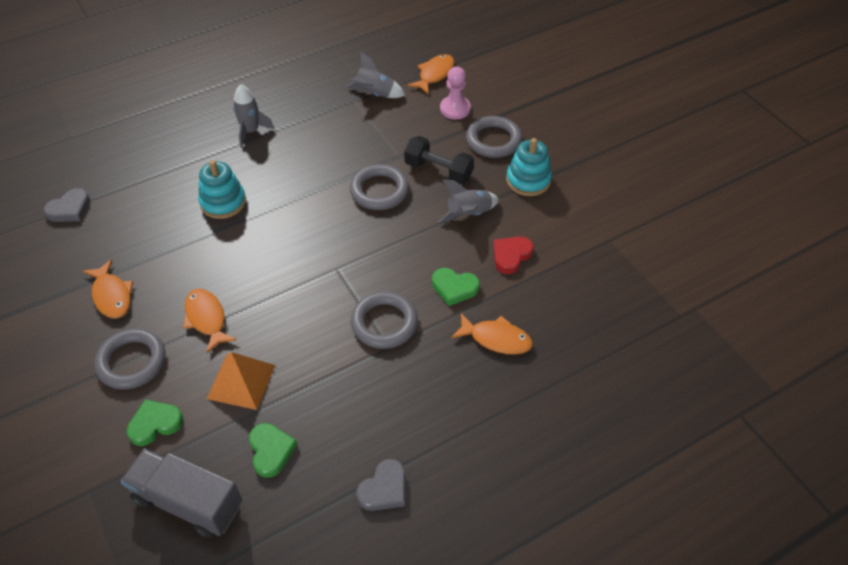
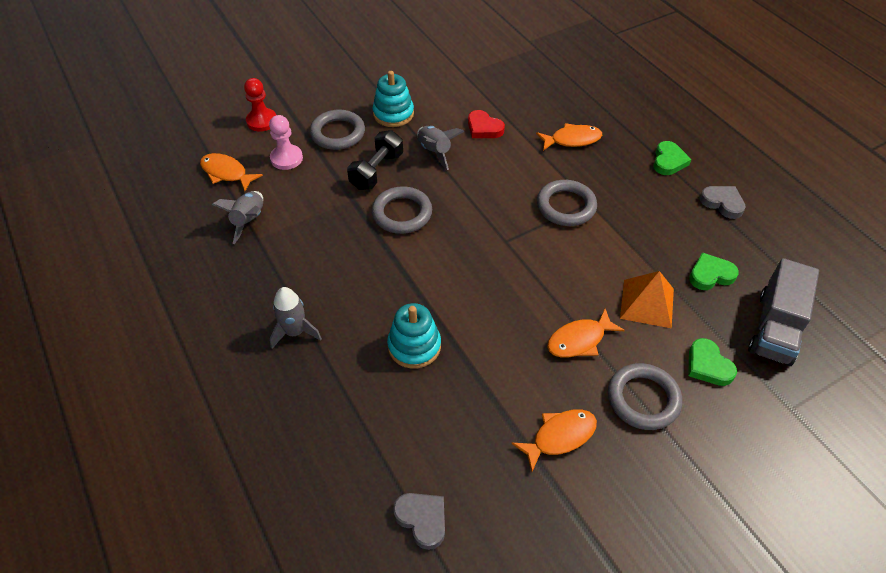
camera: 90 degrees left, 0 degrees up
(454, 288) = (522, 162): green heart -> green heart (668, 161)
(496, 339) = (572, 140): orange fish -> orange fish turned 60 degrees clockwise
(507, 88) = (262, 121): none -> red pawn

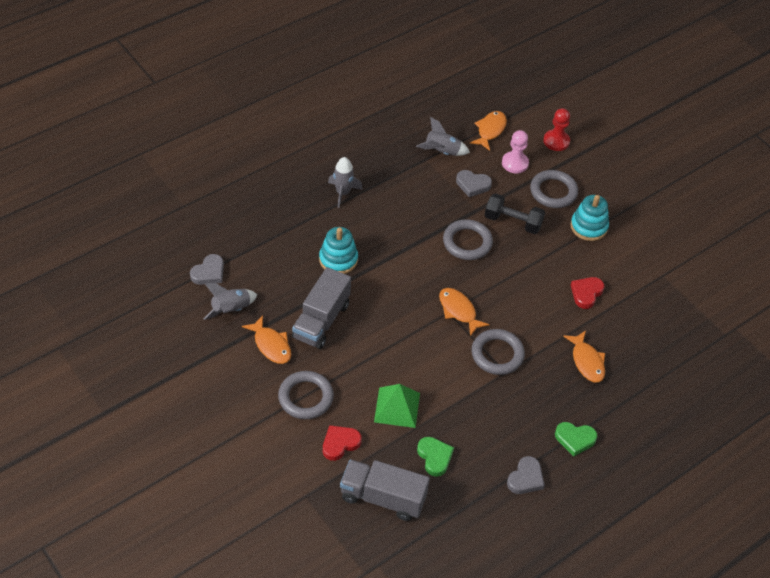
camera: 80 degrees right, 0 degrees up
(312, 198) = (472, 185): none -> grey heart
(435, 152) = (546, 259): grey rocket -> grey rocket (231, 309)
(517, 373) = (321, 321): none -> grey truck
(579, 340) = (355, 359): orange fish -> orange fish (458, 311)
(647, 303) = (397, 407): orange pyramid -> green pyramid
(708, 365) = (340, 443): green heart -> red heart

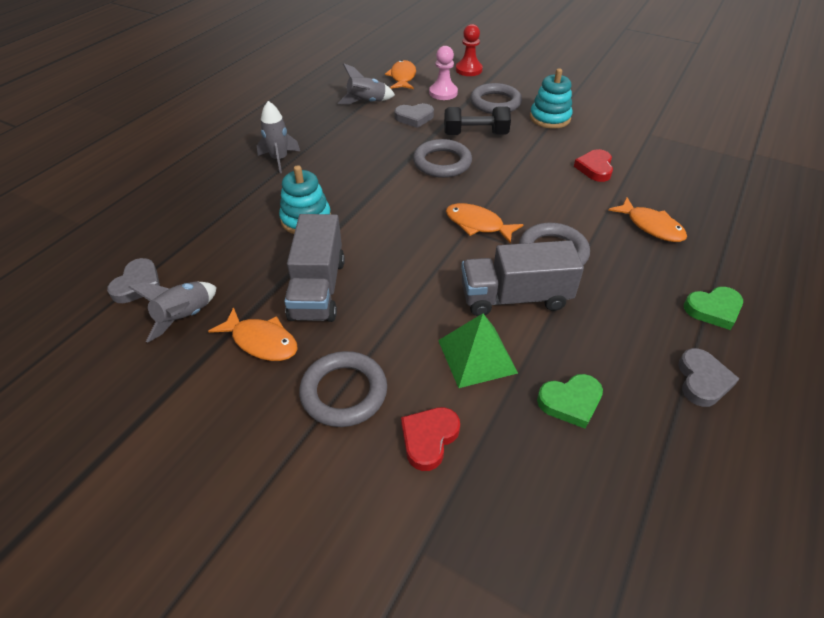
camera: 20 degrees left, 5 degrees down
(383, 498) = (541, 496): grey truck -> grey truck (515, 297)
(434, 457) = (570, 402): green heart -> green heart turned 120 degrees clockwise

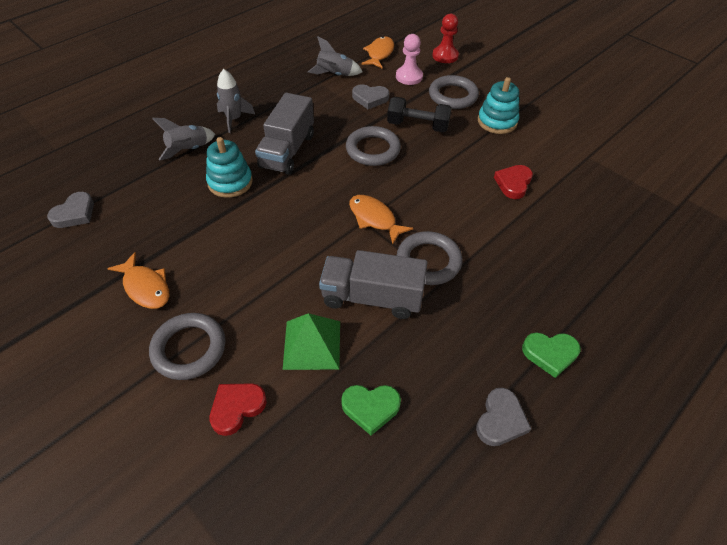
camera: 15 degrees right, 5 degrees up
(185, 317) = (98, 251): grey rocket -> grey rocket (189, 150)
(318, 289) = (210, 250): grey truck -> grey truck (287, 151)
(651, 226) = (536, 255): orange fish -> none

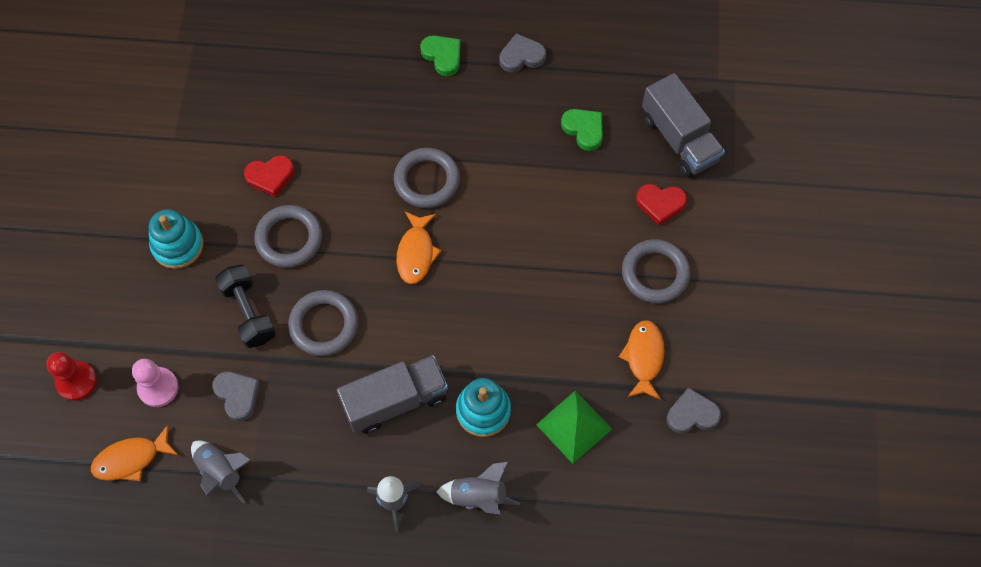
camera: 130 degrees left, 15 degrees up
(75, 213) = (642, 504): grey heart -> grey heart (692, 414)
(312, 344) = (575, 199): green pyramid -> green pyramid (574, 426)
(372, 297) = (499, 193): grey truck -> grey truck (679, 139)
(453, 96) = (161, 316): grey ring -> grey ring (289, 238)

